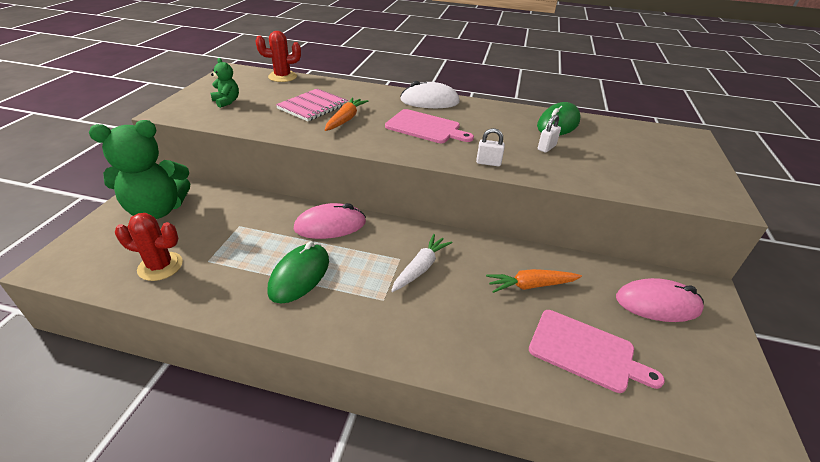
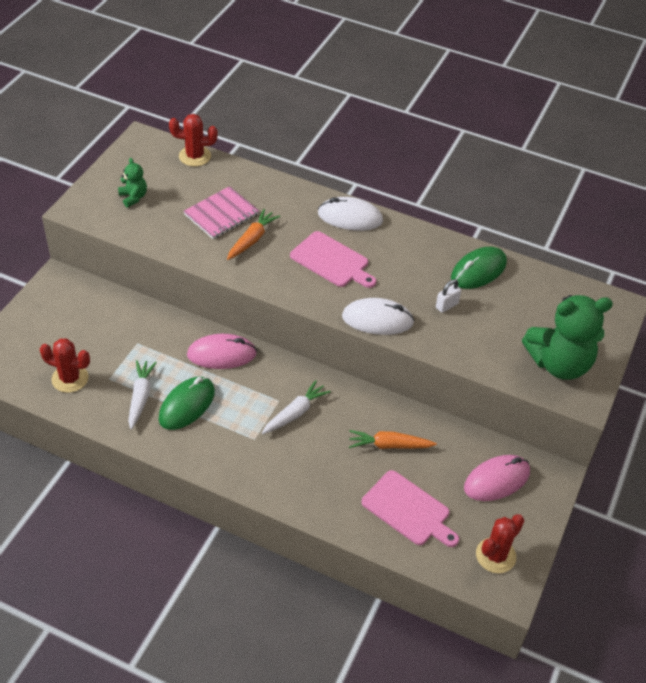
camera: 10 degrees right, 10 degrees up
(157, 210) = (62, 314): green teddy bear -> green teddy bear (559, 364)
(245, 274) = (140, 397): none -> white carrot
(488, 163) = (377, 320): white padlock -> white mouse
(657, 304) = (496, 480): pink mouse -> pink mouse turned 45 degrees counterclockwise
(713, 390) = (495, 555): none -> red cactus

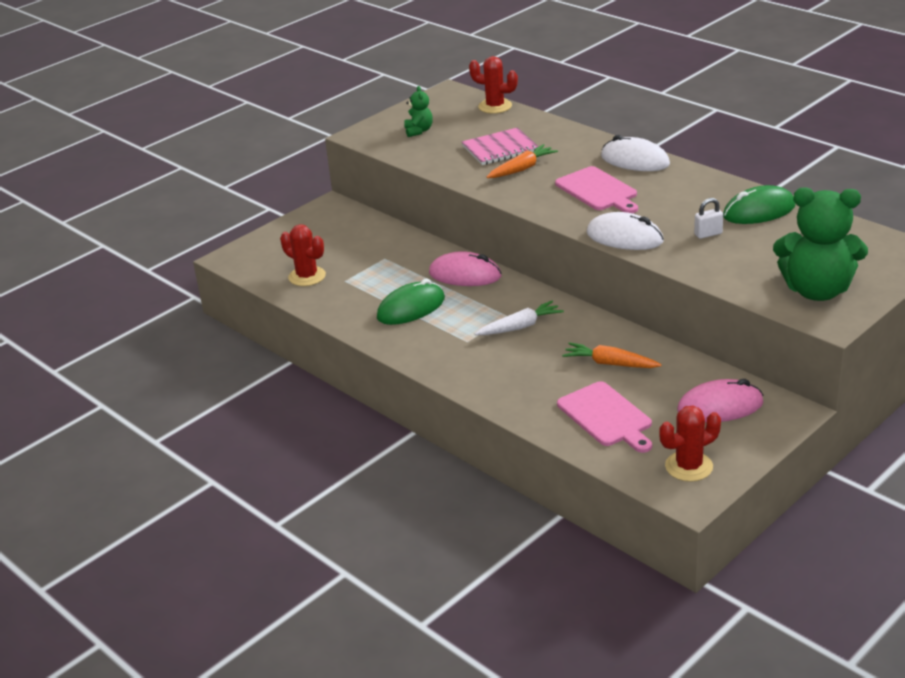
camera: 25 degrees right, 15 degrees down
(140, 397) = (368, 297): white carrot -> none

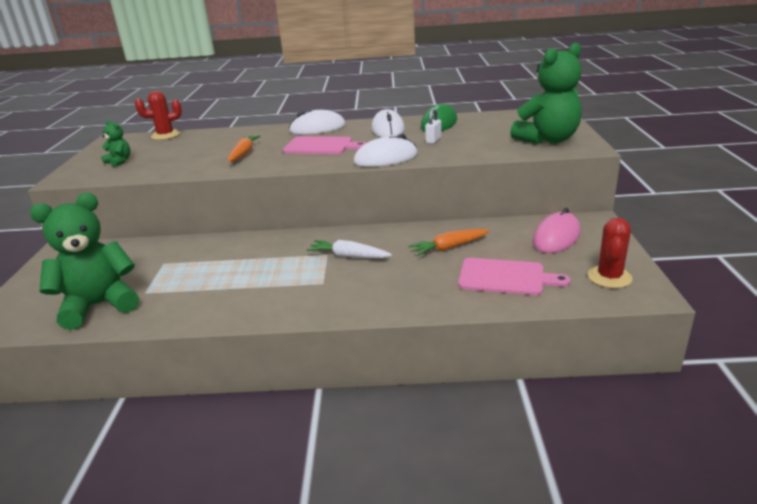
camera: 45 degrees left, 5 degrees down
(307, 276) = (99, 305): red cactus -> green teddy bear
(411, 308) = (239, 284): green mouse -> none
(465, 275) = (253, 245): pink mouse -> none
(500, 149) = (207, 150): pink notebook -> none
(520, 327) = (348, 256): white carrot -> white carrot turned 90 degrees counterclockwise
(695, 195) = (388, 129): none -> white mouse

